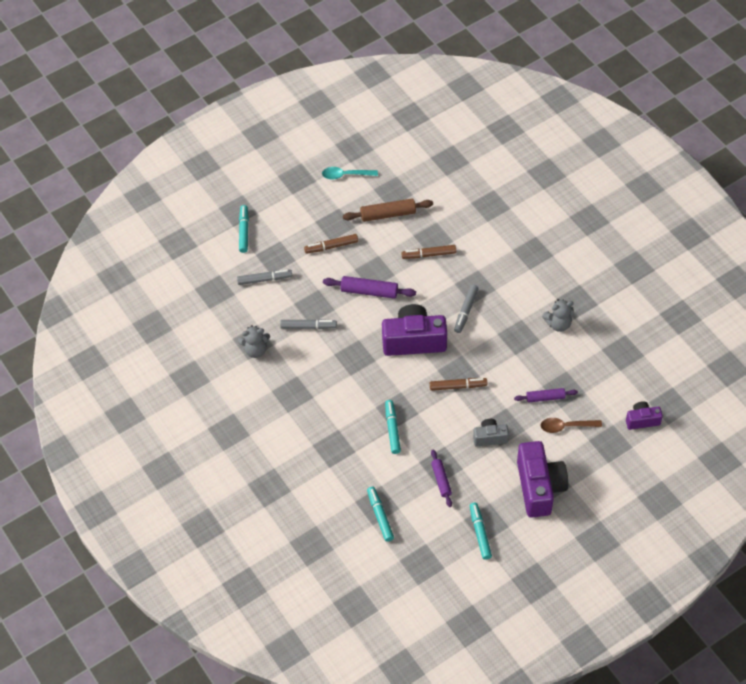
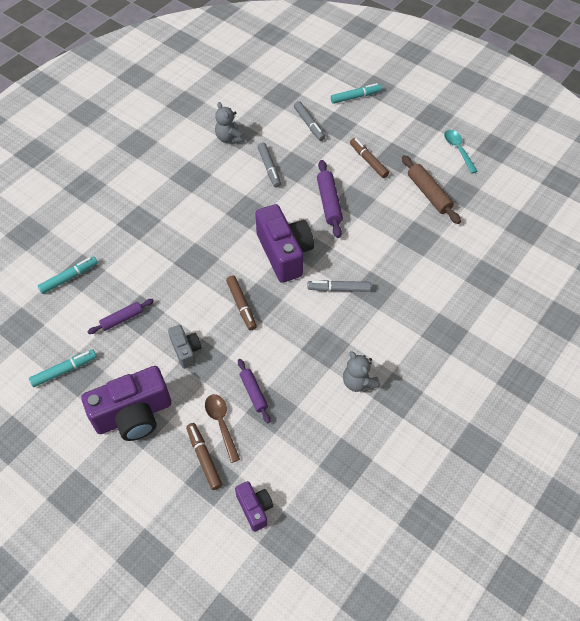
camera: 70 degrees right, 0 degrees up
(392, 429) = (173, 262): turquoise marker -> none
(428, 254) = (396, 239): brown marker -> brown marker (204, 458)

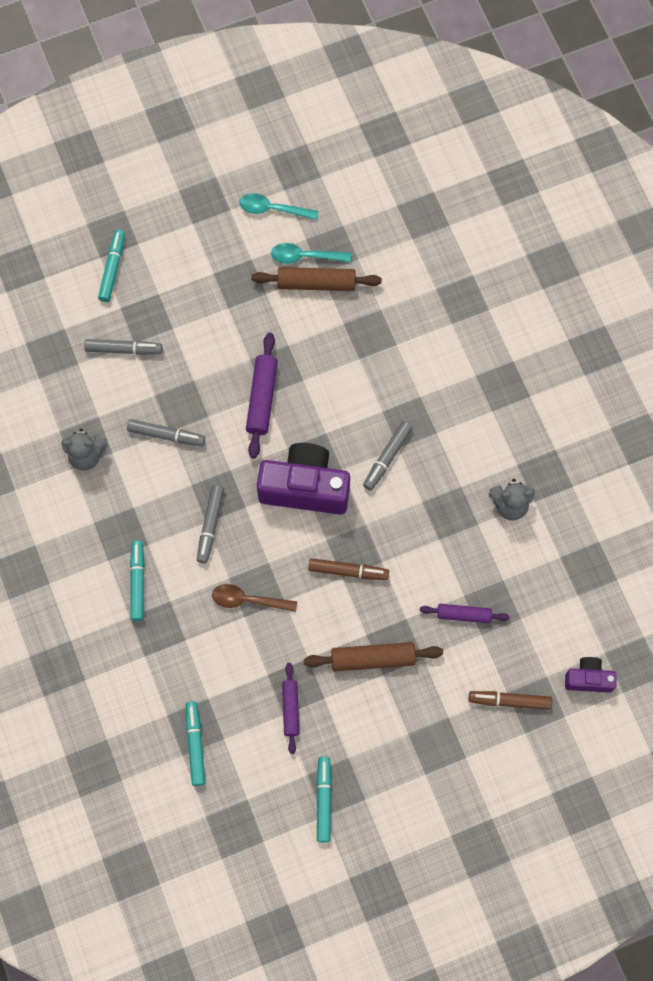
camera: 60 degrees left, 15 degrees up
(134, 415) = (421, 749): purple camera -> none
(163, 198) = (138, 582): none -> turquoise marker
(186, 350) = (372, 659): grey camera -> brown rolling pin
(221, 424) = (481, 665): brown spoon -> brown spoon (248, 600)
(224, 216) = (210, 525): none -> grey marker
(329, 203) = (262, 398): purple rolling pin -> purple rolling pin turned 75 degrees clockwise
(368, 161) = (226, 317): brown marker -> none
(441, 180) = (305, 256): none -> turquoise spoon

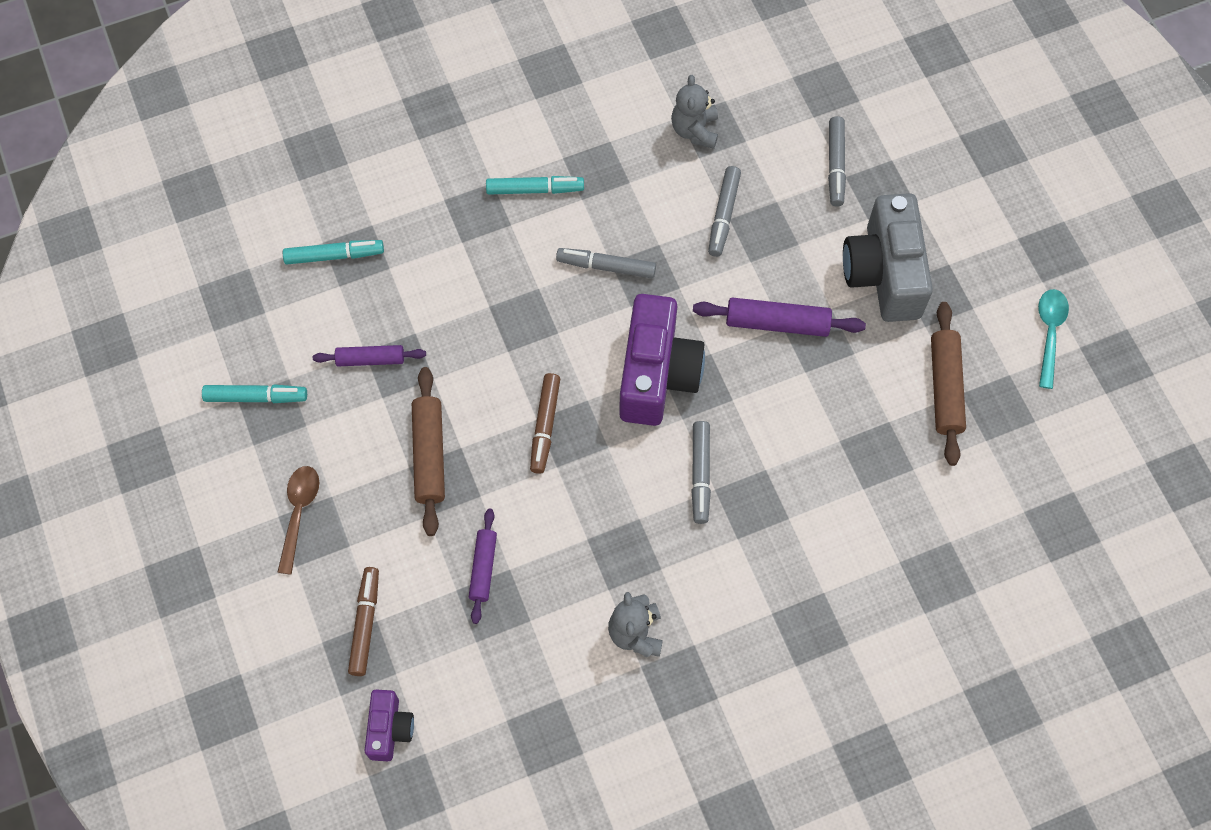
camera: 90 degrees right, 5 degrees down
(113, 268) = (945, 149): turquoise marker -> none
(221, 320) = (884, 273): none -> grey camera
(248, 600) = (509, 310): brown spoon -> brown spoon (299, 513)
(305, 256) = (983, 374): turquoise spoon -> none
(387, 457) = (700, 475): grey marker -> grey marker turned 120 degrees counterclockwise

